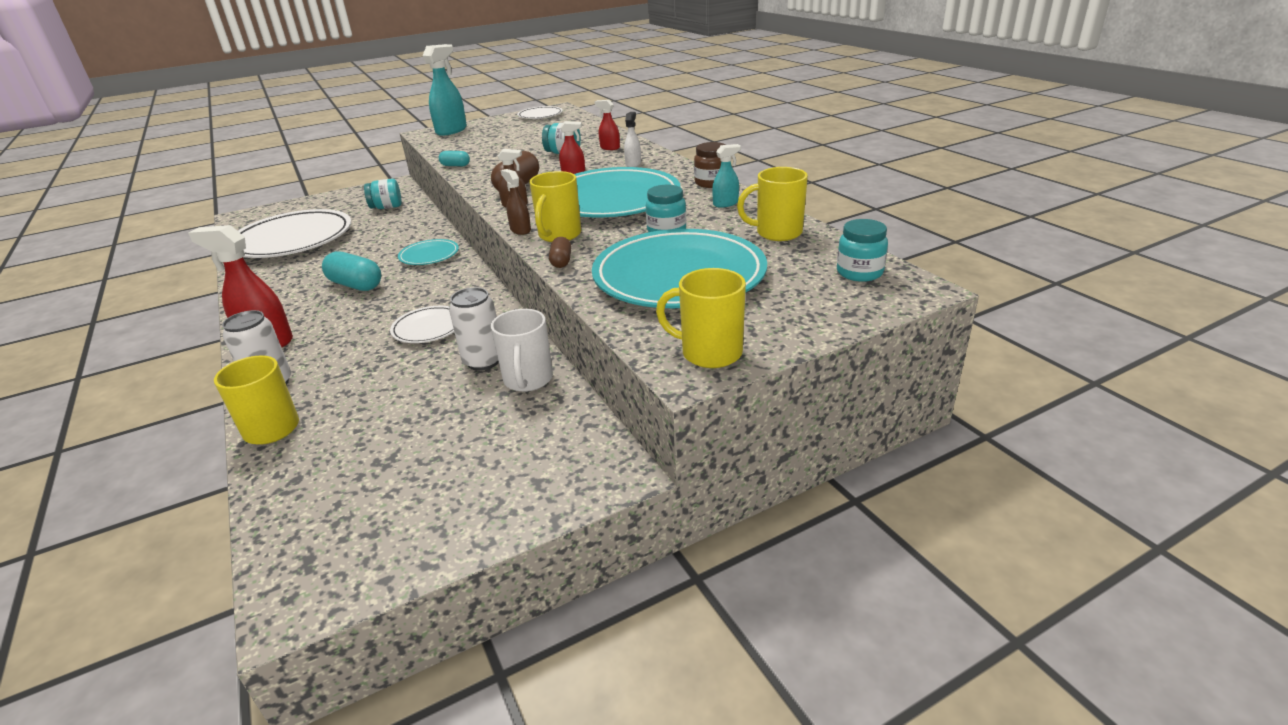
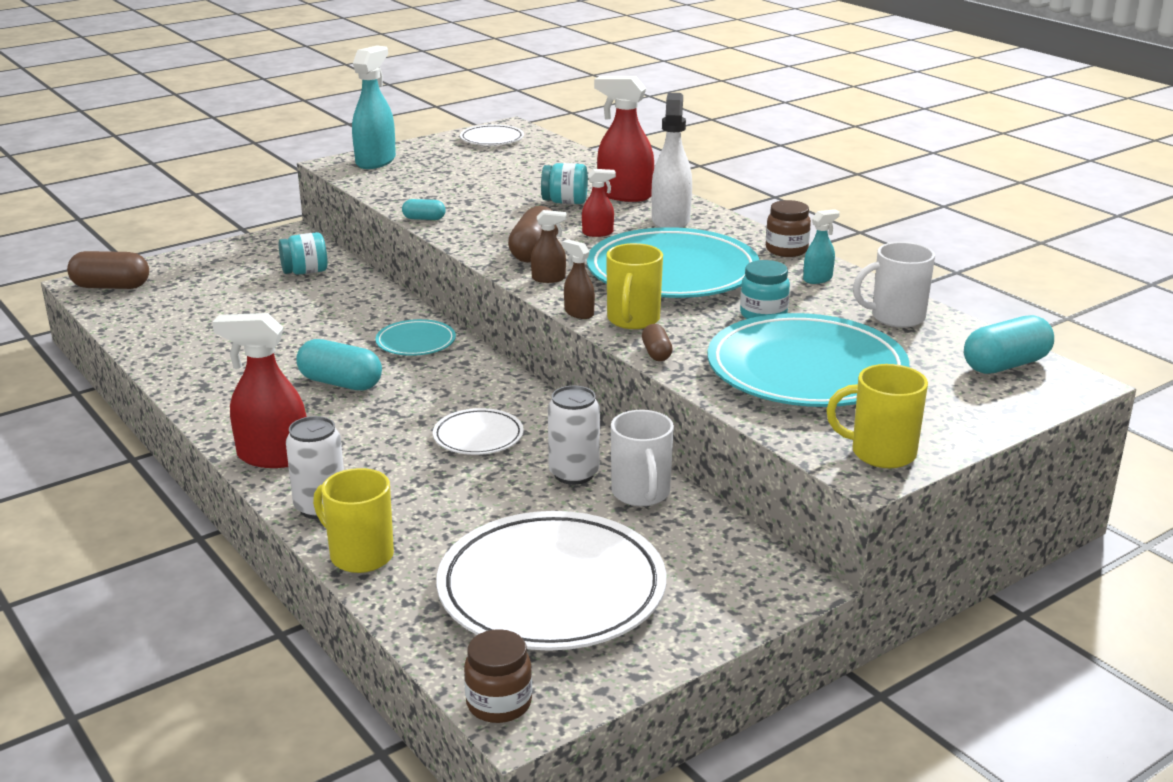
camera: 10 degrees left, 5 degrees down
(254, 218) = (111, 287): none -> brown capsule
(284, 588) = (499, 703): none -> brown jar
(292, 240) = (198, 320): white plate -> white plate (551, 589)
(609, 148) = (624, 195): red spray bottle -> red spray bottle, size x1.94
(633, 164) = (670, 221): white spray bottle -> white spray bottle, size x1.94
(777, 233) = (896, 317): yellow mug -> white mug
(859, 273) = (1005, 365): turquoise jar -> turquoise capsule

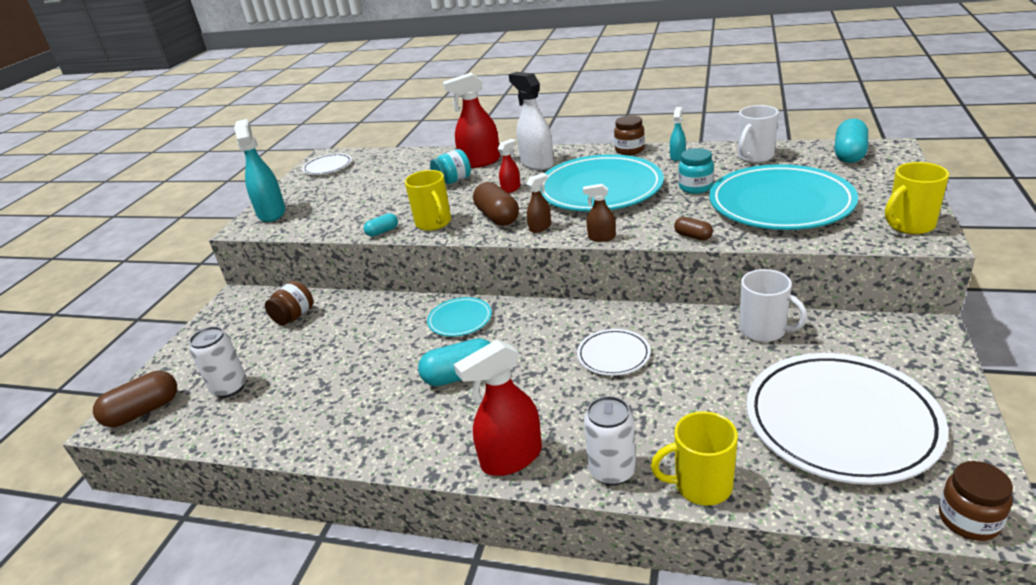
camera: 35 degrees left, 5 degrees up
(305, 272) = (294, 316): turquoise jar -> brown jar
(574, 474) = (709, 342): white can -> white can (229, 388)
(633, 320) = (639, 225): yellow mug -> yellow mug (434, 223)

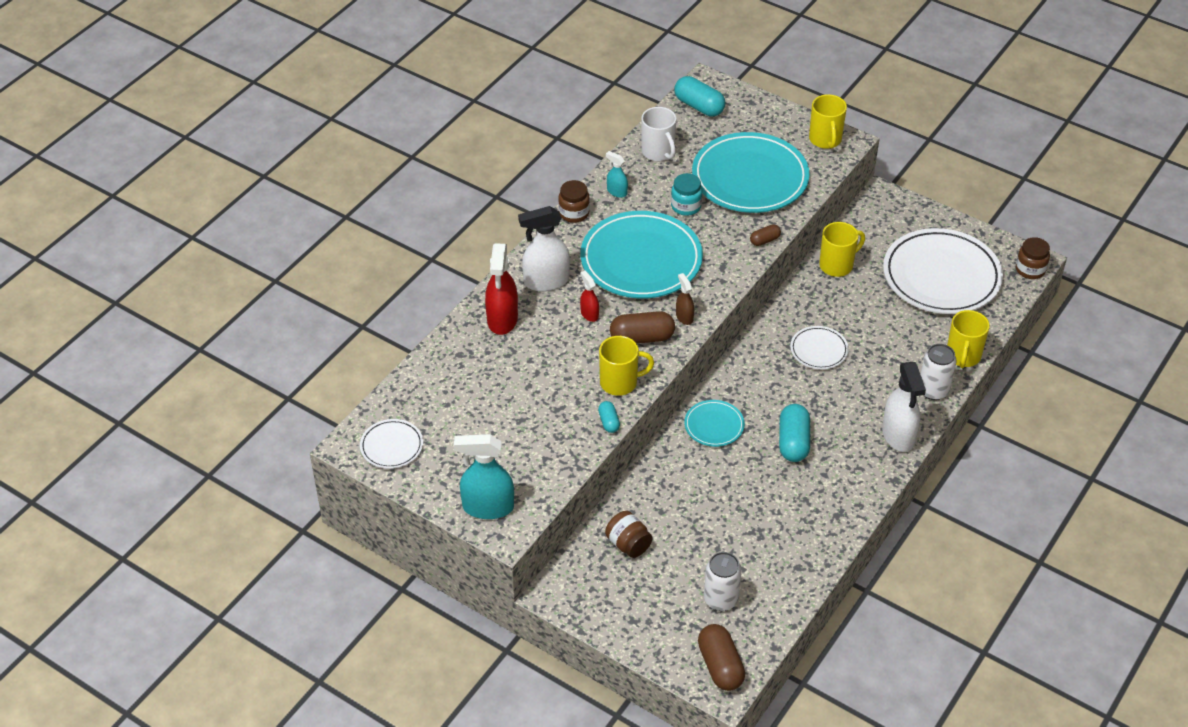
camera: 75 degrees left, 15 degrees up
(453, 181) = (533, 350): turquoise jar -> none
(511, 458) = (898, 435): red spray bottle -> white spray bottle
(601, 237) = (729, 288): brown spray bottle -> none
(764, 331) = (837, 265): white mug -> yellow mug

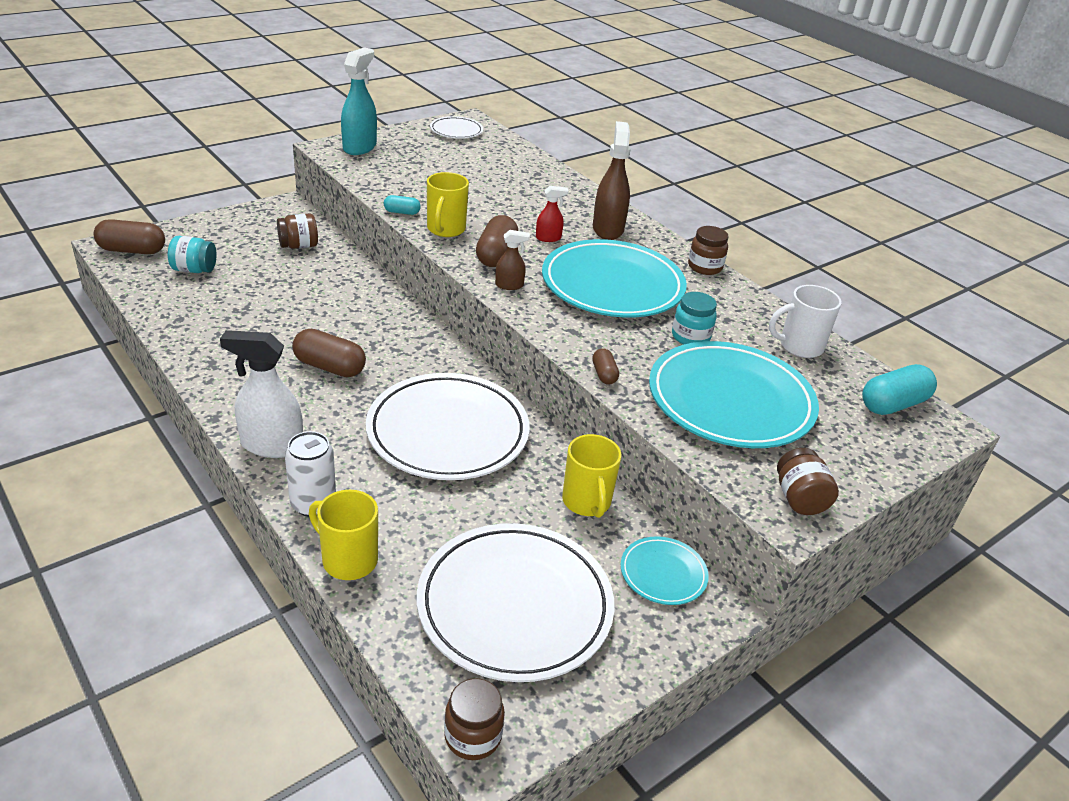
camera: 105 degrees right, 10 degrees down
(502, 319) = (568, 198): red spray bottle -> none
(546, 281) = (608, 229): white spray bottle -> brown spray bottle
(617, 192) = (732, 300): turquoise spray bottle -> none
(714, 425) = (393, 326): turquoise plate -> turquoise plate (663, 573)
(720, 599) = (194, 270): white can -> turquoise jar
(793, 442) = (330, 367): turquoise capsule -> brown capsule
(819, 350) = (448, 432): white plate -> white plate, size x2.12
(825, 140) = (799, 499): yellow mug -> brown jar

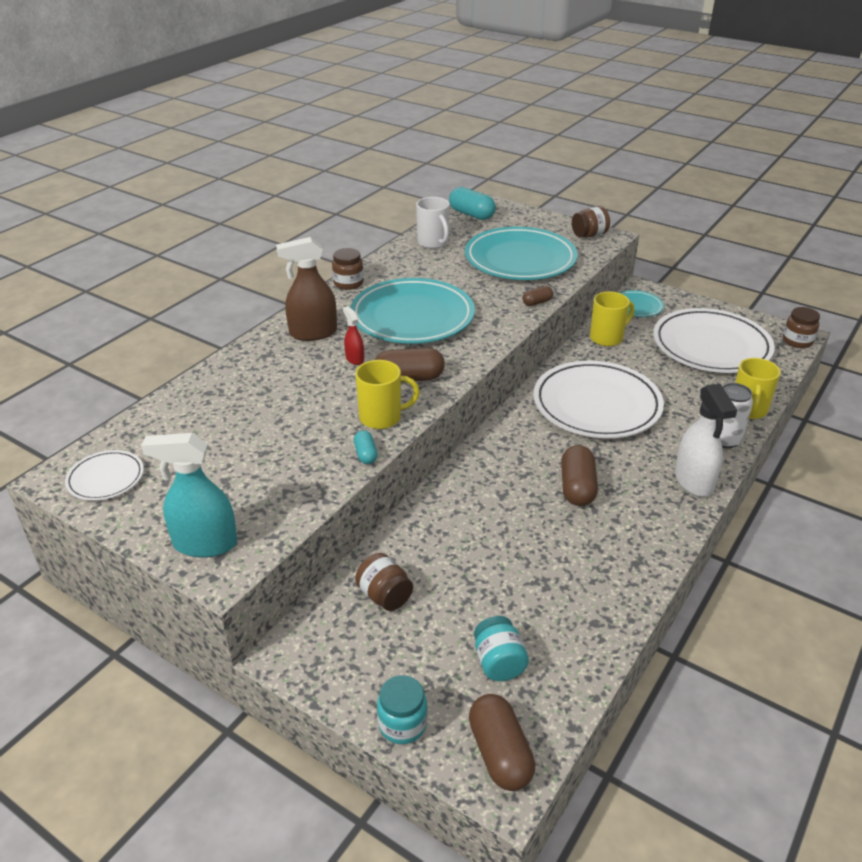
camera: 105 degrees left, 0 degrees up
(509, 285) = (455, 361): brown spray bottle -> none
(690, 337) = (458, 278): turquoise jar -> turquoise jar (402, 724)

